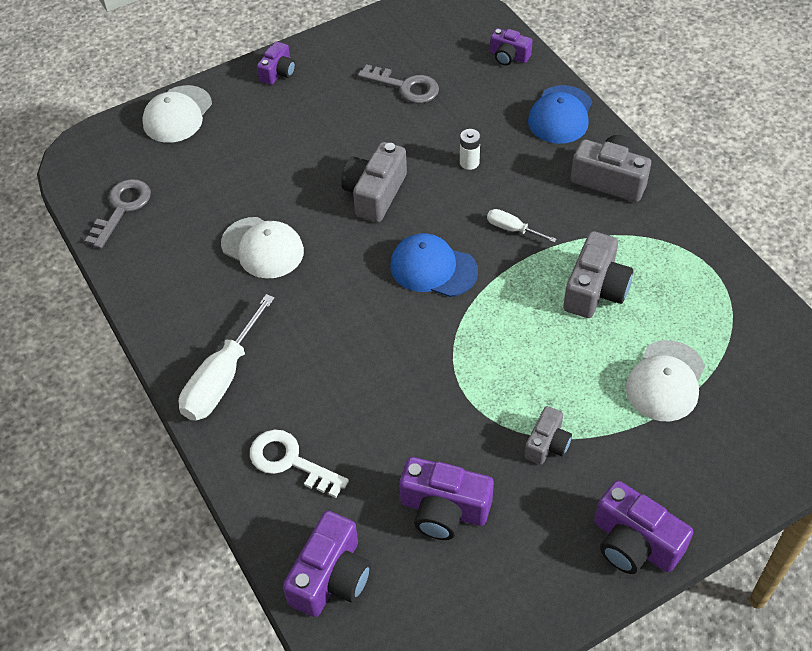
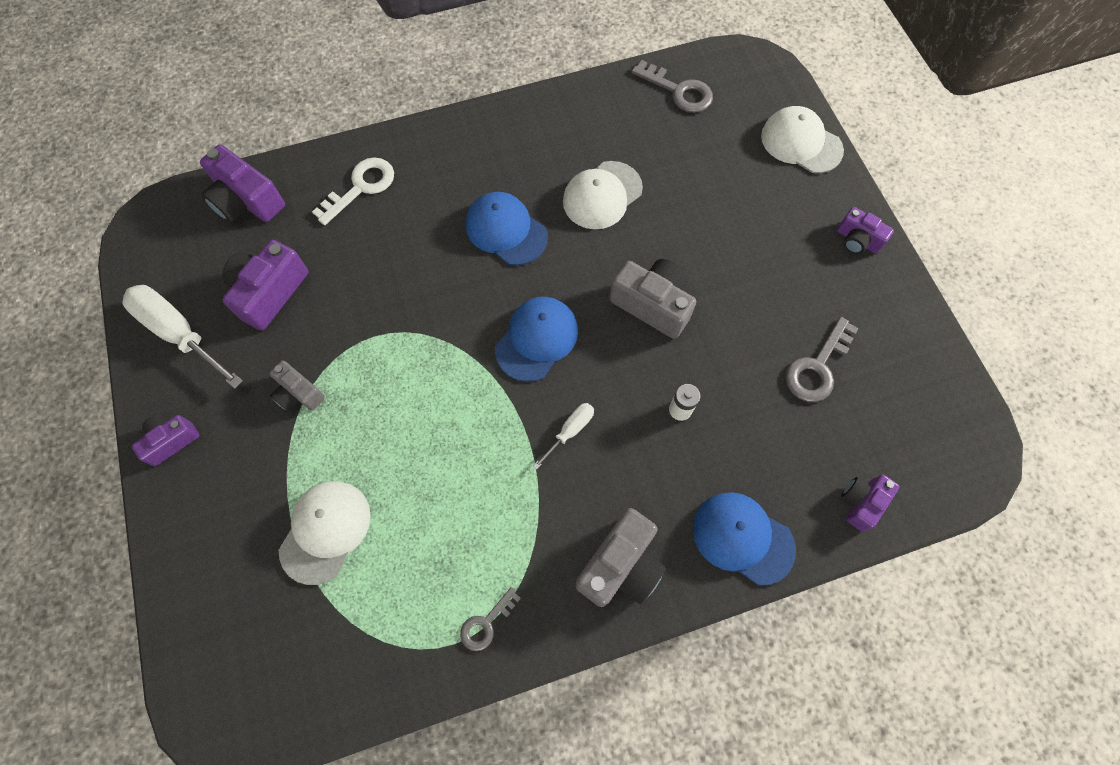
camera: 100 degrees right, 15 degrees up
(222, 379) = (461, 148): white screwdriver -> white screwdriver (180, 333)
(320, 316) = (506, 230): none -> blue cap
(595, 289) = (463, 495): grey camera -> none
(634, 543) = (171, 440): purple camera -> purple camera, size x0.61
(665, 381) = (325, 531): white cap -> white cap turned 75 degrees clockwise
(688, 252) = (486, 623): none -> grey key

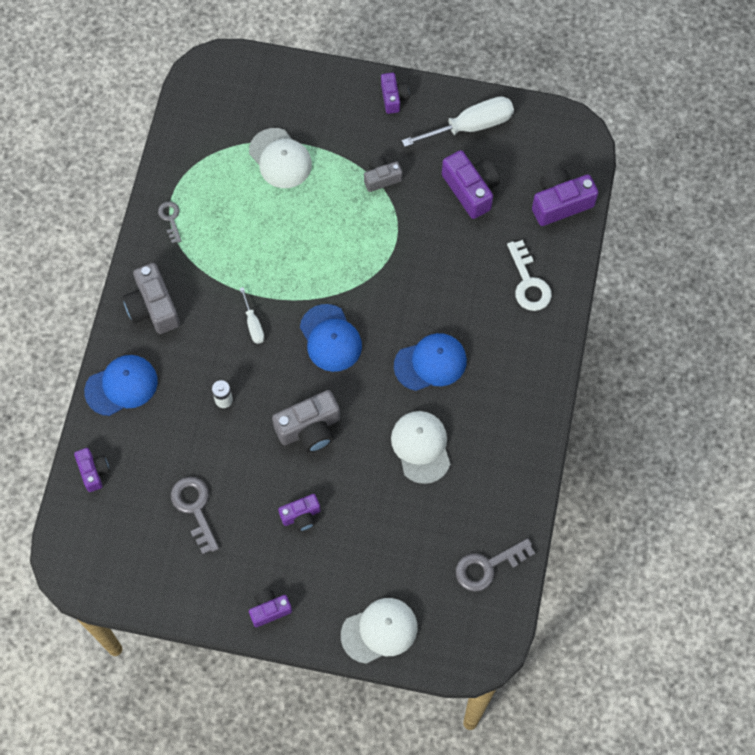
camera: 120 degrees right, 0 degrees up
(748, 262) = (301, 516): none -> purple camera

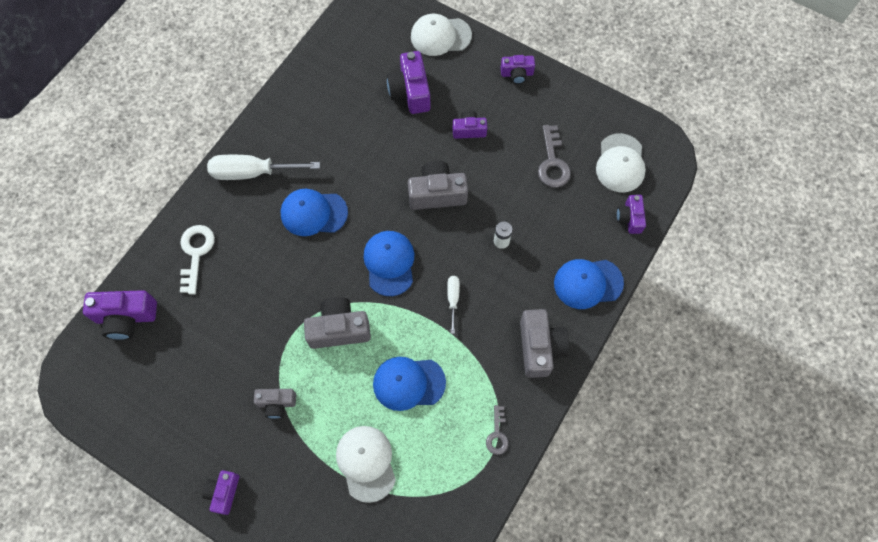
camera: 160 degrees left, 0 degrees up
(267, 234) = (408, 383): none -> blue cap
(353, 260) = (339, 329): none -> grey camera
(421, 447) = (352, 150): white cap -> white cap (620, 163)
(471, 126) = (164, 429): white screwdriver -> white screwdriver (252, 172)
(471, 189) = (199, 360): purple camera -> purple camera (410, 92)
(487, 566) = (342, 52): grey key -> none

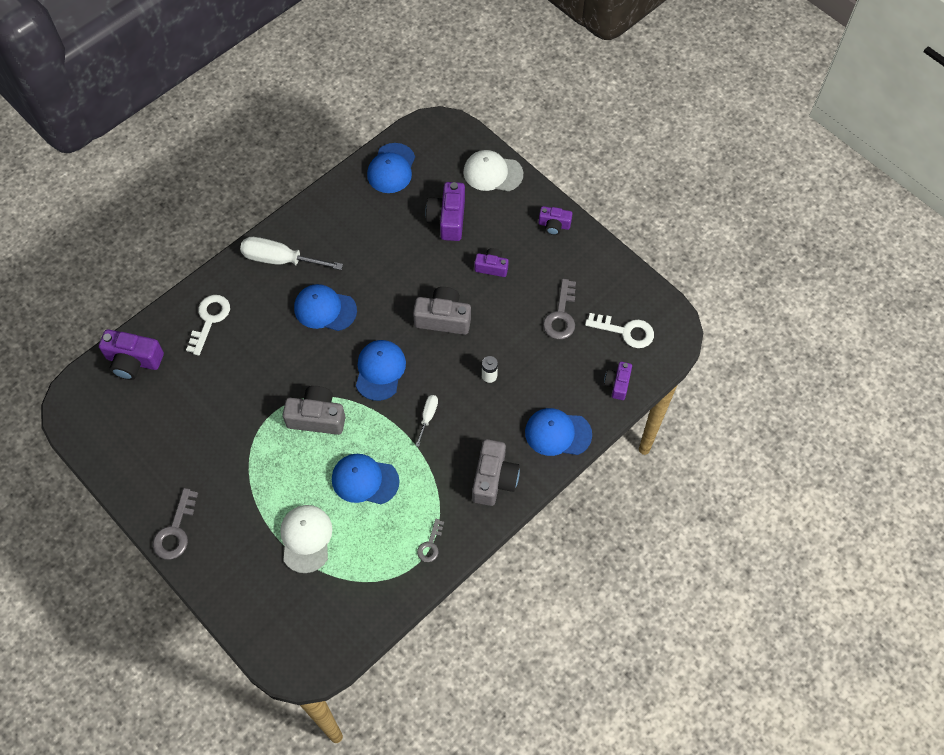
camera: 15 degrees right, 5 degrees down
(224, 492) = (175, 531): purple camera -> grey key
(277, 403) = (243, 468): grey camera -> none
(338, 54) = (391, 168): none -> blue cap
(620, 163) = (625, 331): white cap -> white key

